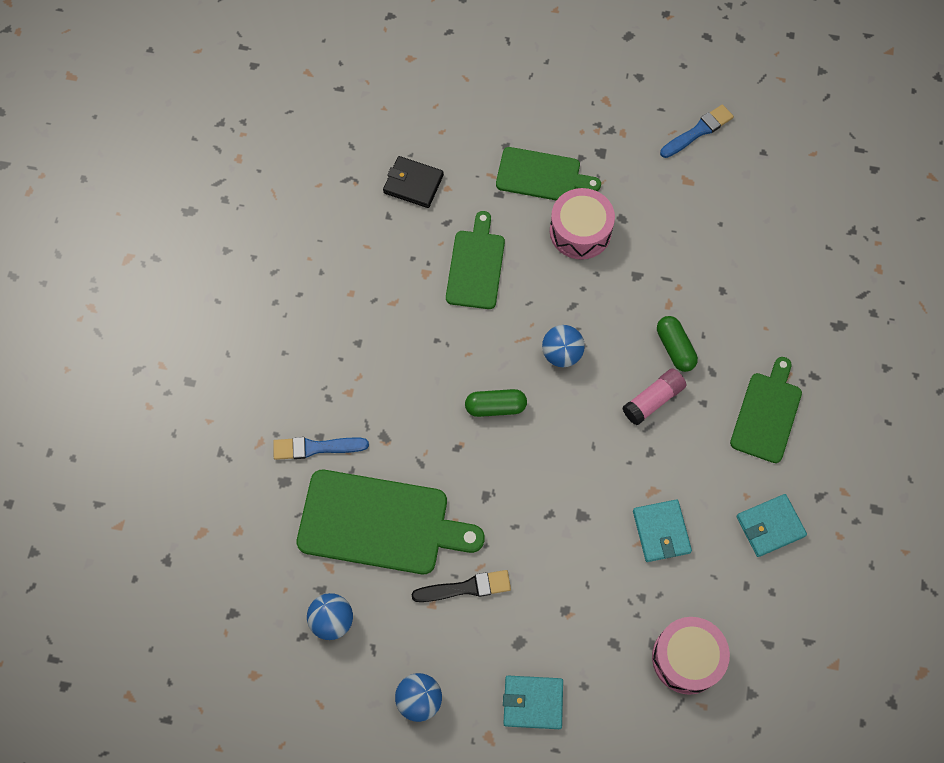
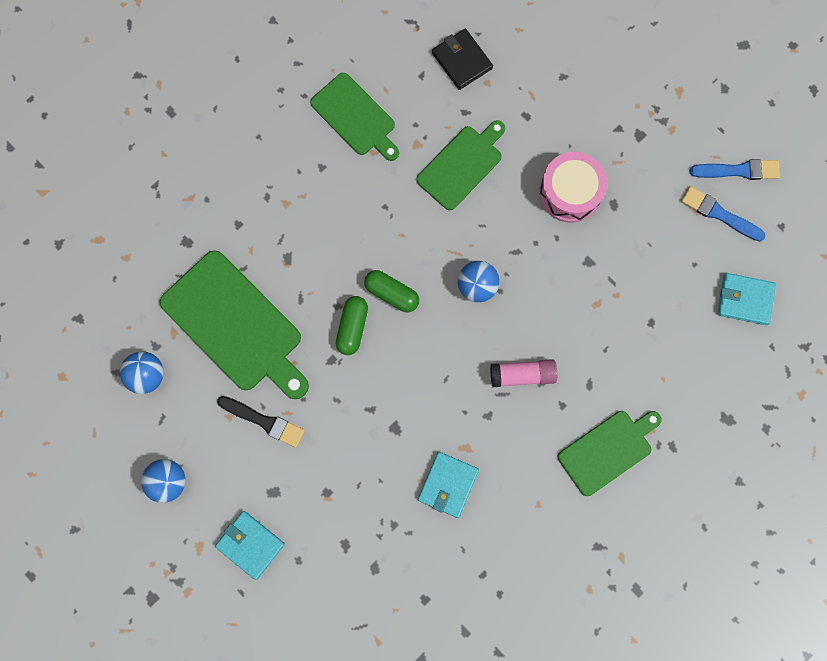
camera: 35 degrees right, 10 degrees up
(316, 447) = (229, 231): blue brush -> blue brush (719, 214)
(542, 176) = (574, 123): green cutting board -> green cutting board (355, 117)
(675, 348) = (573, 344): green capsule -> green capsule (352, 327)
(687, 658) = (393, 596): pink drum -> none
(770, 526) = (538, 542): turquoise wallet -> turquoise wallet (745, 299)

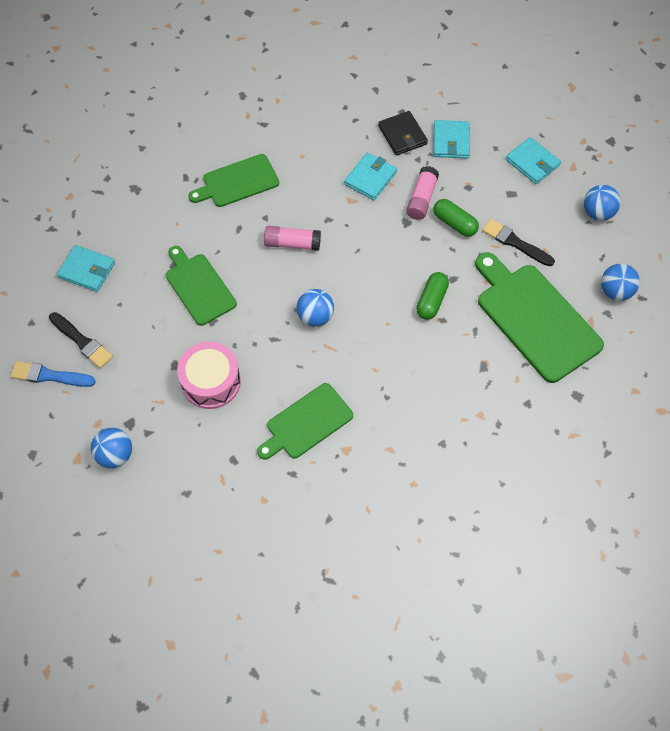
camera: 170 degrees left, 15 degrees down
(355, 117) = (402, 487): green cutting board -> green cutting board (199, 287)
(355, 561) = (451, 141): none -> turquoise wallet
(381, 465) = (421, 199): none -> pink glue stick
(391, 294) = (392, 322): green capsule -> green capsule (454, 223)
(462, 60) = (284, 527): black wallet -> black wallet (402, 135)
(643, 101) = (115, 454): none -> blue ball
(719, 214) = (82, 341): blue brush -> black brush

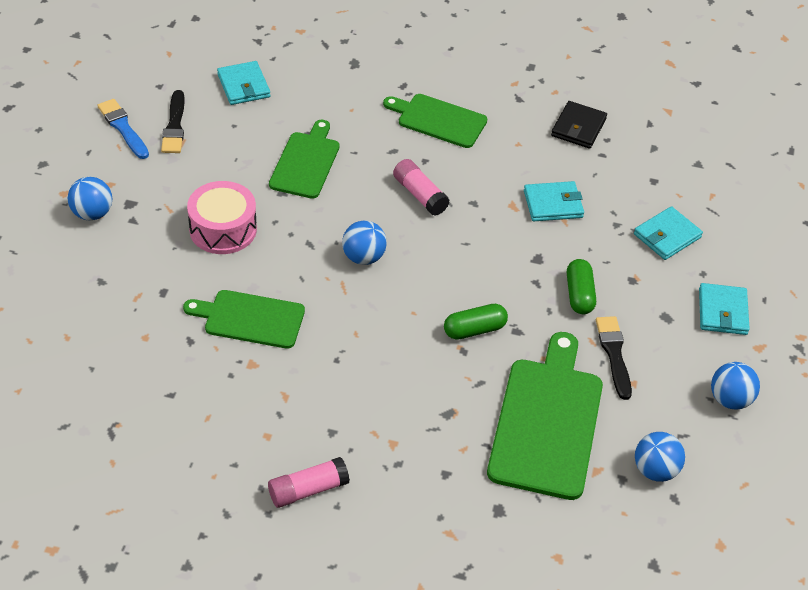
camera: 45 degrees right, 15 degrees down
(402, 135) = (628, 197): black wallet -> black wallet (578, 127)
(421, 199) = (576, 254): pink glue stick -> pink glue stick (308, 490)

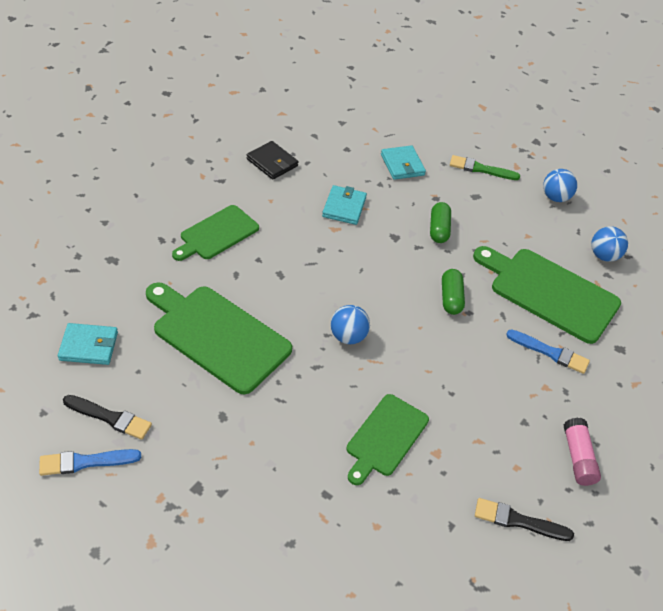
camera: 70 degrees left, 0 degrees up
(92, 213) = (194, 525): blue ball -> none
(223, 229) = (269, 423): pink drum -> none
(306, 162) = (217, 335): green cutting board -> green cutting board, size x1.60
(420, 195) = (296, 276): pink glue stick -> none
(448, 439) = (550, 352): none -> blue brush
(579, 295) = (439, 229): green capsule -> green capsule turned 75 degrees clockwise
(614, 354) = (499, 234): black brush -> black brush (518, 521)
(722, 312) = (481, 169): turquoise wallet -> green brush

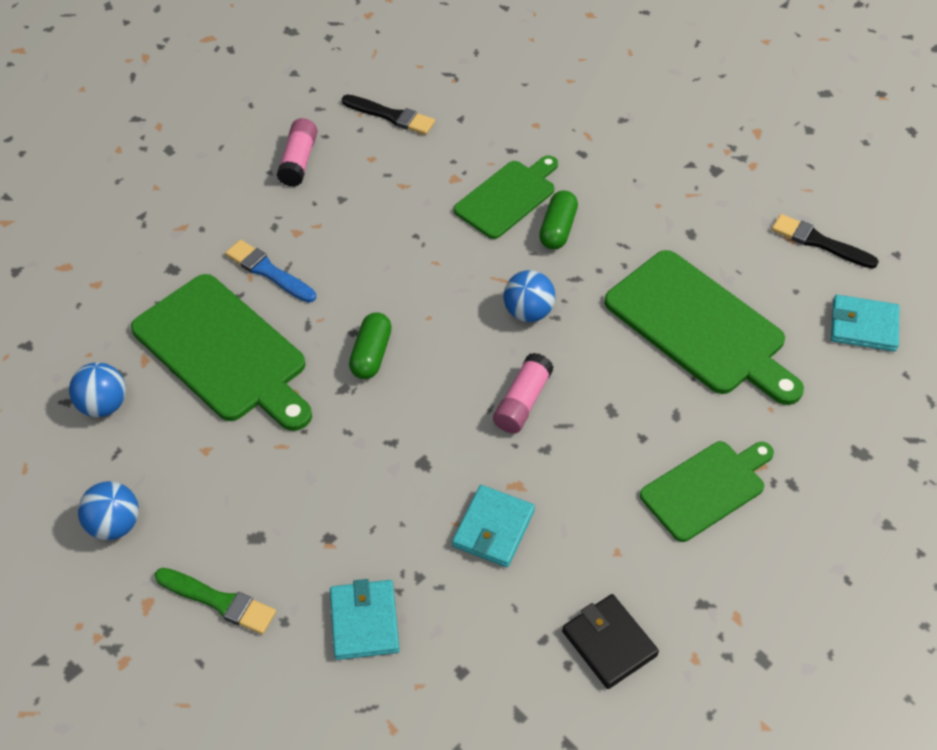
camera: 165 degrees left, 5 degrees up
(85, 462) = (836, 202): blue brush -> none
(340, 275) = (522, 401): none -> pink glue stick
(439, 229) = (347, 472): green capsule -> green capsule (557, 229)

